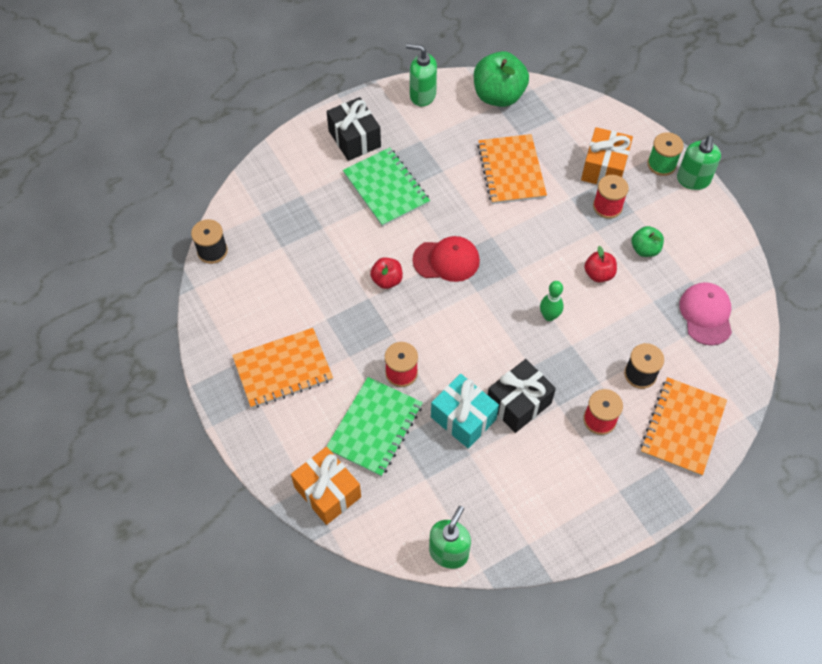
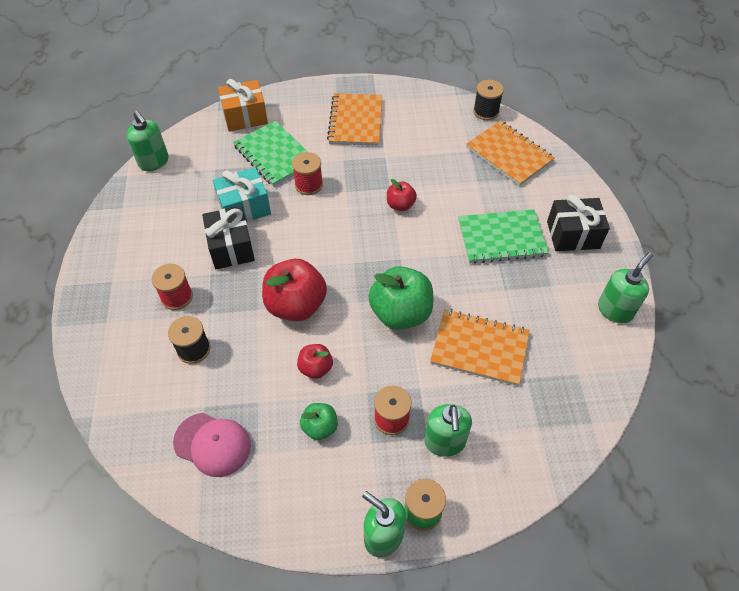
camera: 115 degrees right, 5 degrees down
(446, 260) = (398, 253): red cap -> none
(498, 96) = (592, 382): green apple -> green apple (400, 313)
(549, 316) = (296, 305): green bowling pin -> red apple
(604, 168) = (444, 442): orange gift -> green soap dispenser
(682, 427) = (123, 356): orange notebook -> orange notebook (509, 154)

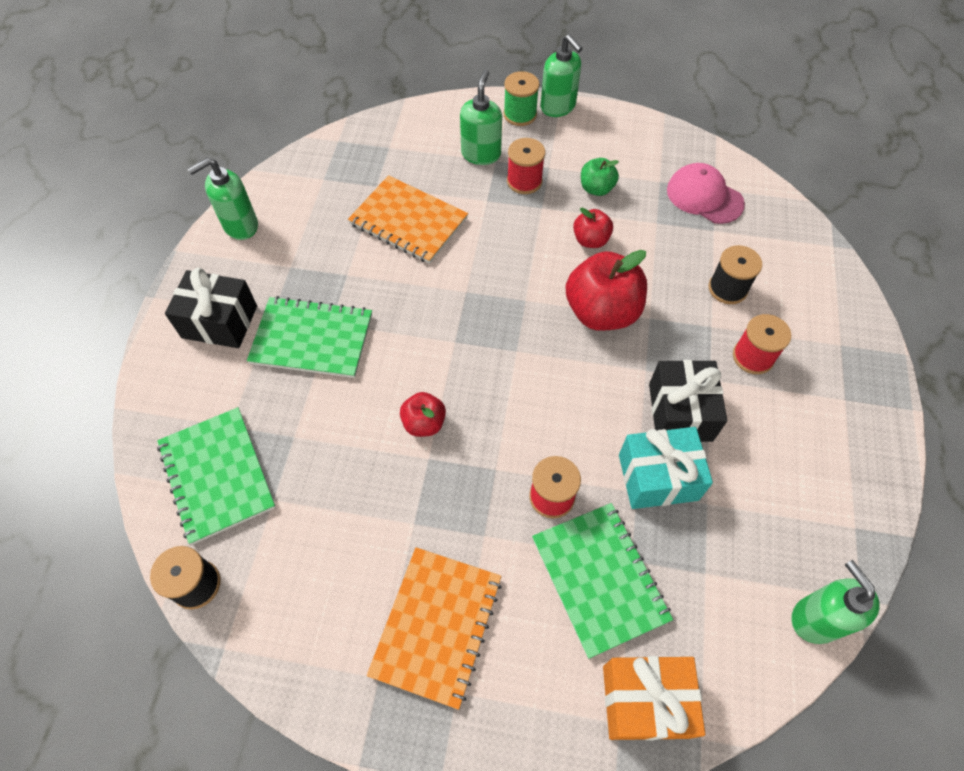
camera: 165 degrees left, 5 degrees up
(400, 313) = (479, 275): green apple -> none
(509, 154) = (217, 475): orange notebook -> green notebook

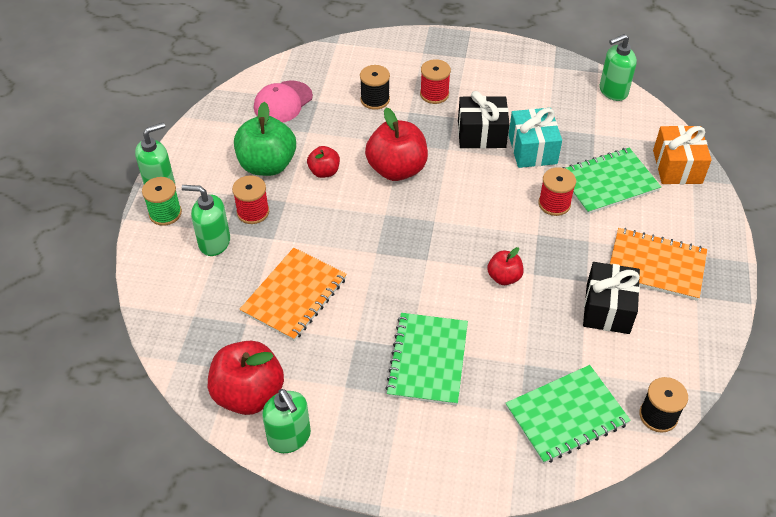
camera: 90 degrees left, 10 degrees down
(220, 322) = (410, 438): black gift -> black gift (607, 309)
(293, 193) = (249, 394): none -> red apple
(596, 188) = (267, 165): green apple -> green apple, size x1.89

